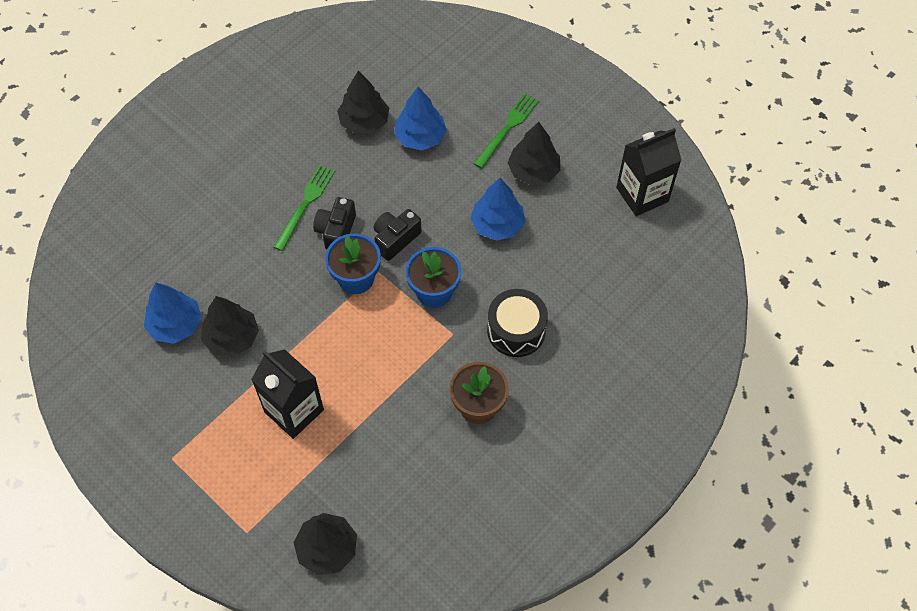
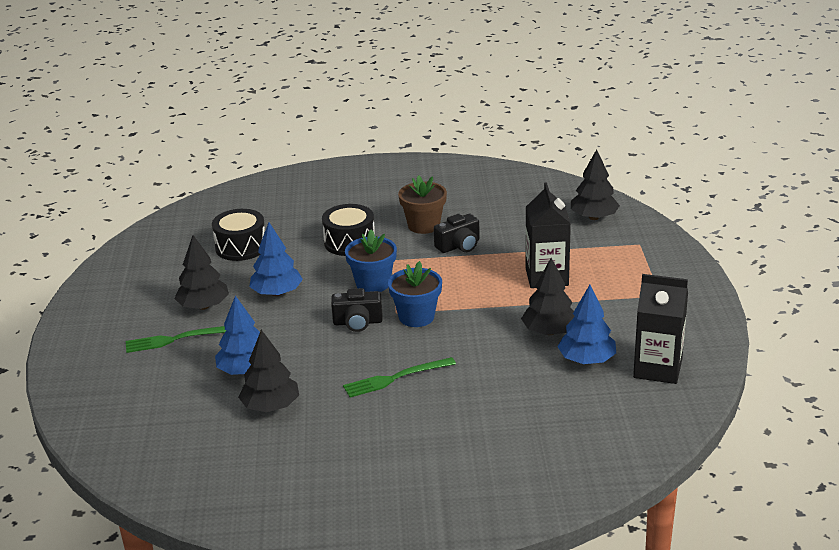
camera: 135 degrees left, 30 degrees down
(336, 231) = (394, 349): black camera -> black camera (459, 246)
(598, 255) = (241, 247): none -> black drum
(642, 194) = (161, 258): black carton -> black carton (657, 368)

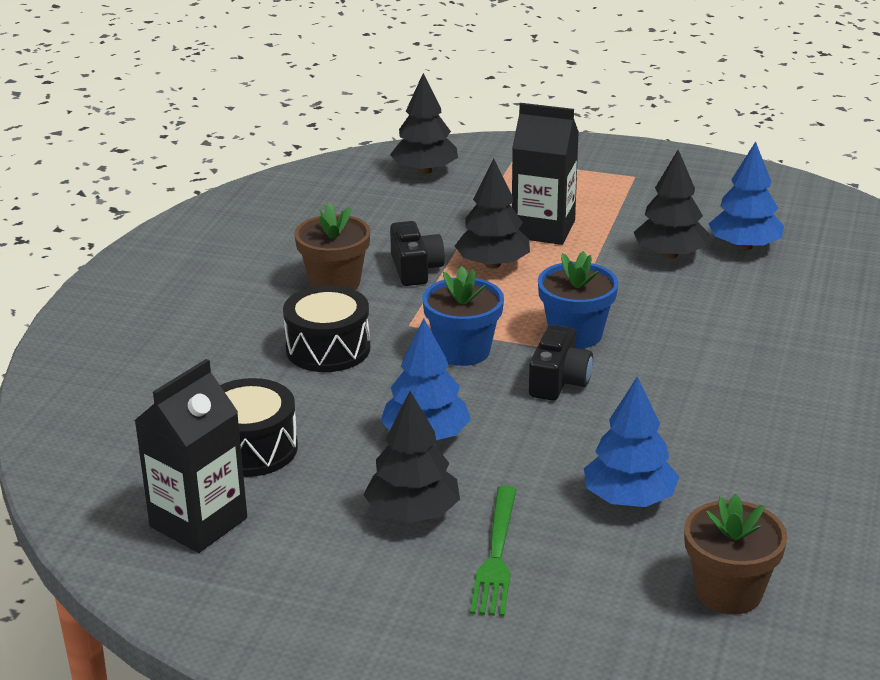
camera: 70 degrees left, 0 degrees up
(169, 420) = (728, 592): none -> brown flower pot
(270, 406) = (735, 490): black tree -> black tree (492, 264)
(396, 378) = (716, 377): green fork -> none
(657, 368) = (783, 212): black carton -> black carton (198, 522)

